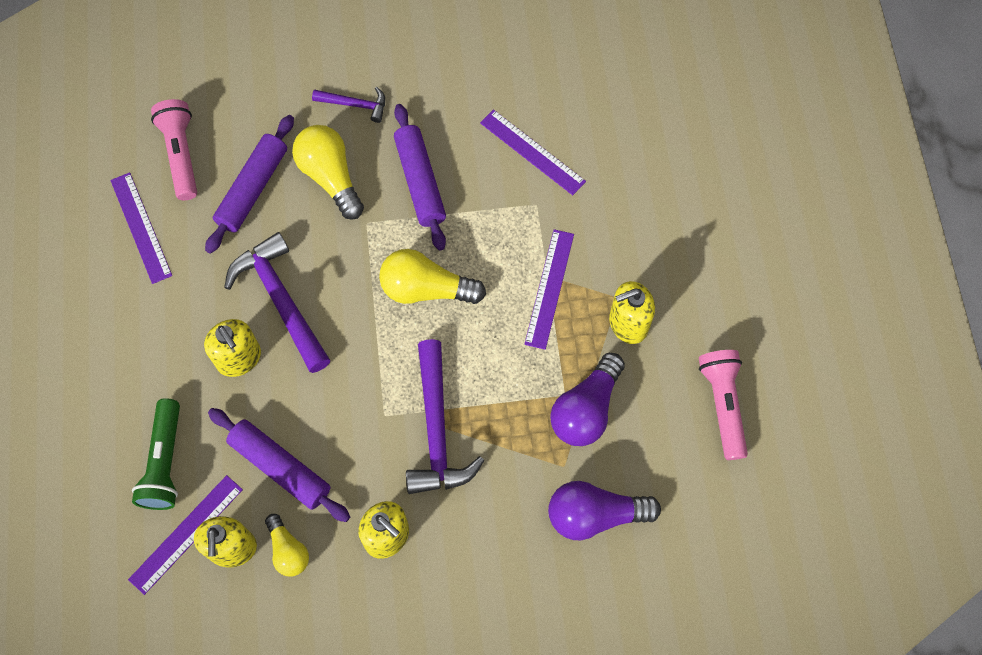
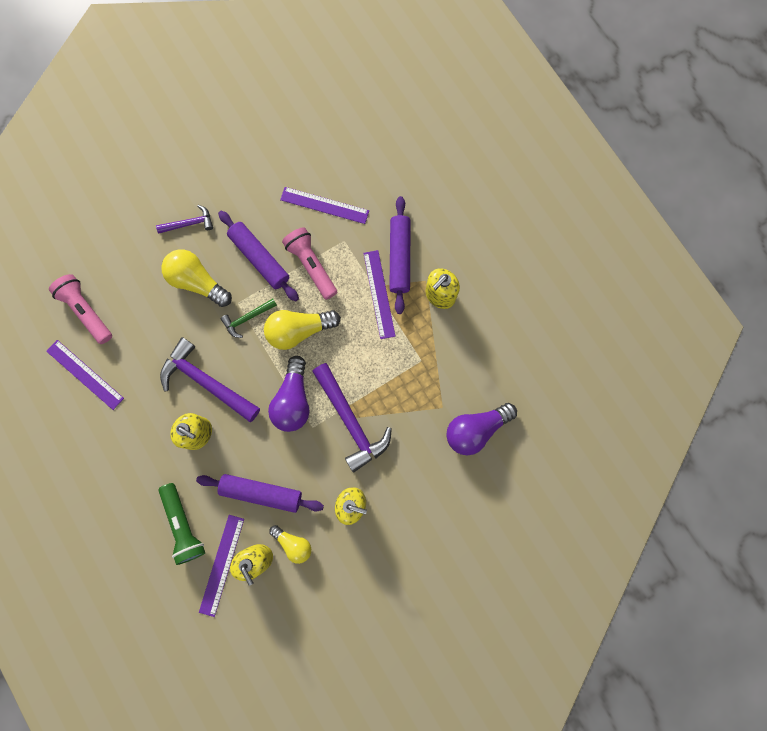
camera: 25 degrees left, 10 degrees up
(253, 189) = (148, 313): purple rolling pin -> purple rolling pin (399, 257)
(369, 246) = (247, 318): none -> green hammer
(586, 409) = (439, 364): purple light bulb -> purple light bulb (293, 400)
(723, 405) = (523, 322): pink flashlight -> pink flashlight (311, 266)

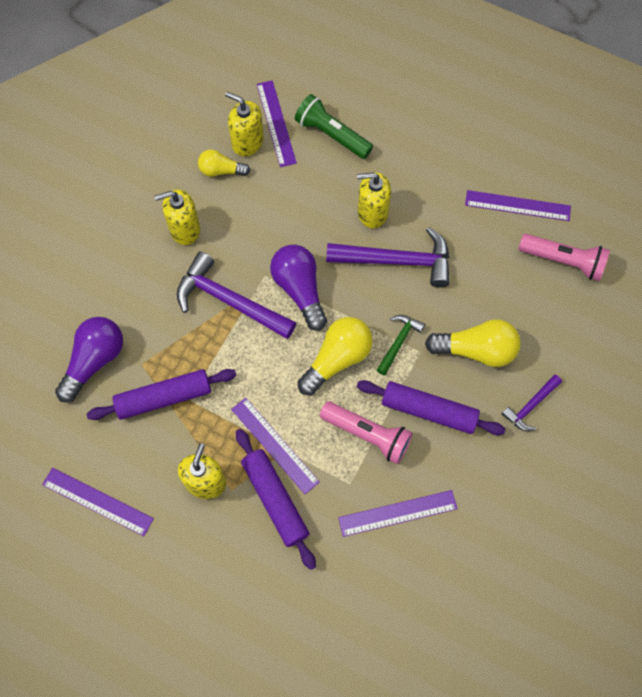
camera: 150 degrees right, 10 degrees down
(261, 493) = (277, 195): purple rolling pin -> purple rolling pin (164, 398)
(520, 322) = (97, 501): none -> purple ruler

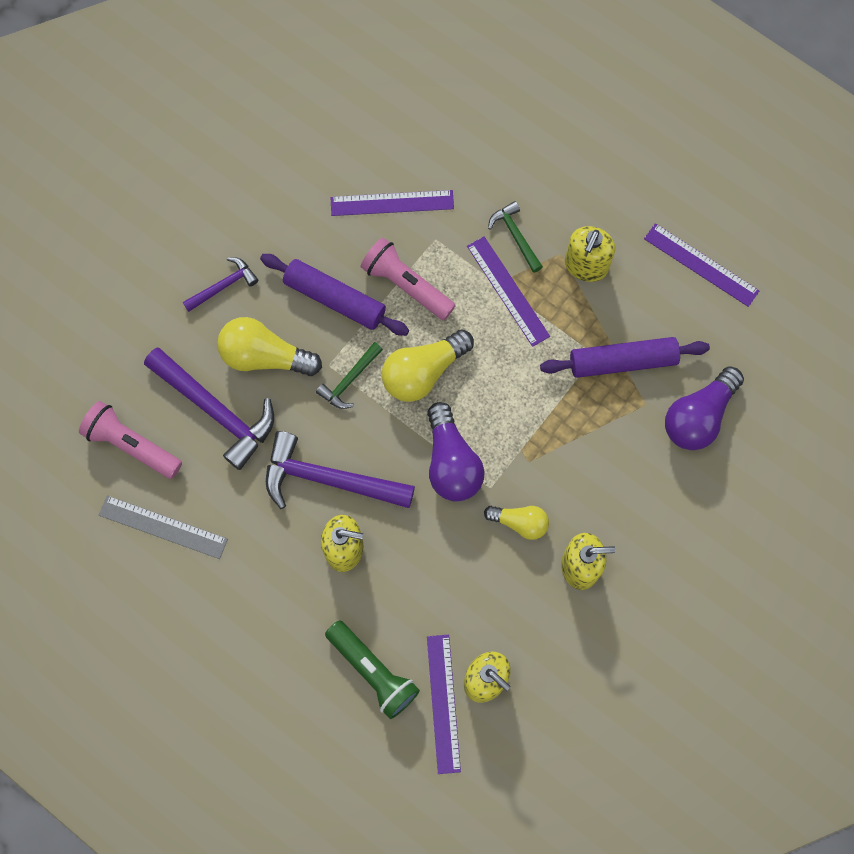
camera: 170 degrees left, 5 degrees up
(221, 170) = (525, 642): yellow light bulb -> yellow light bulb (519, 523)
(229, 301) = (536, 462): purple hammer -> purple hammer (216, 410)
(275, 500) = (515, 236): purple rolling pin -> green hammer
(517, 205) = (163, 527): purple ruler -> grey ruler

